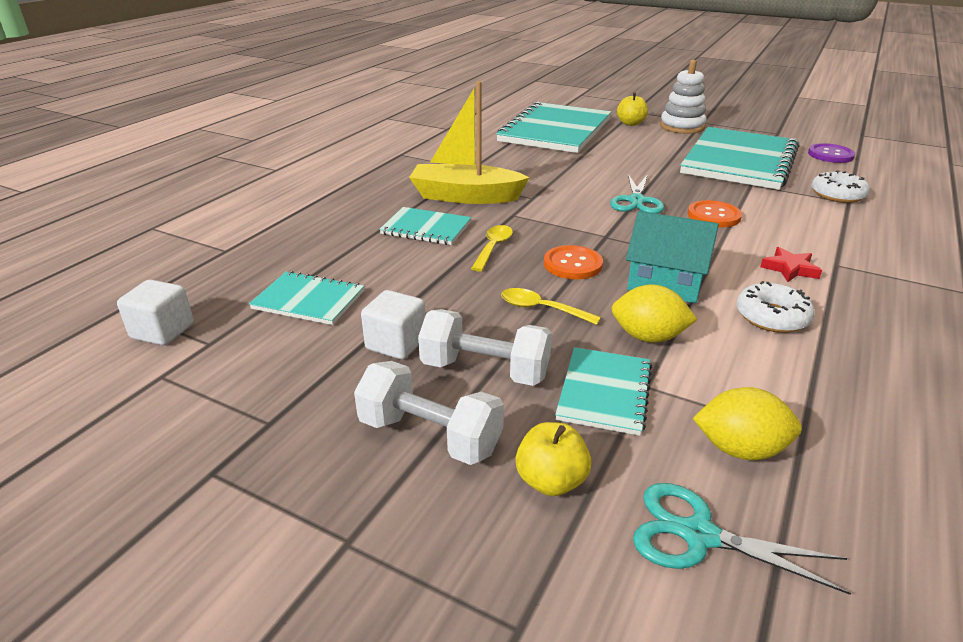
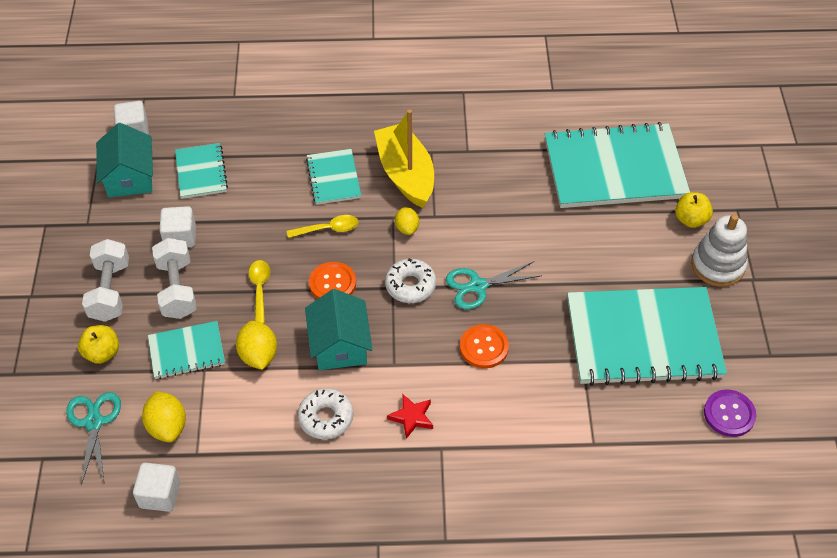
camera: 60 degrees right, 20 degrees up
(236, 357) = (129, 177): none -> turquoise house
(534, 212) = (407, 228): none -> yellow lemon
(837, 195) = (605, 433): white donut -> white donut (410, 285)
(879, 495) = (160, 495): none -> white cube

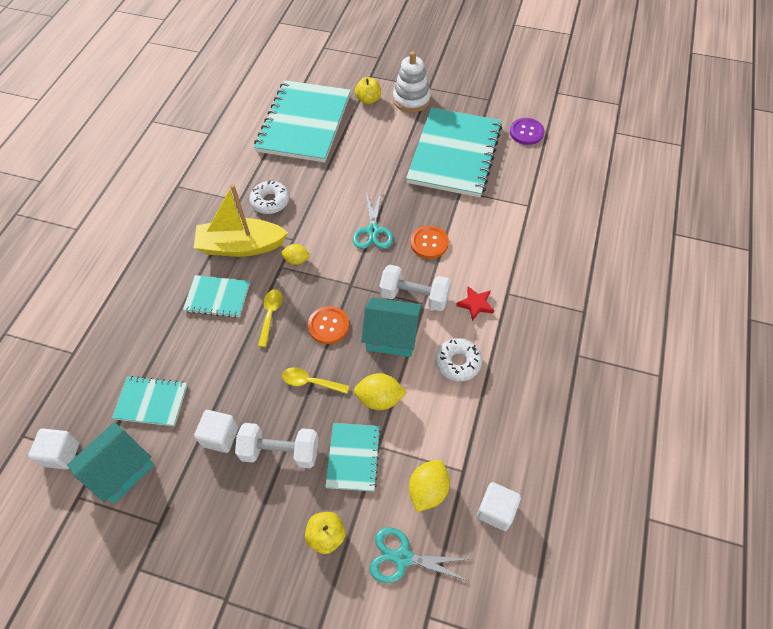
camera: 70 degrees left, 5 degrees up
(110, 291) = (255, 515): white dumbbell -> white dumbbell (414, 296)
(129, 177) = (120, 469): turquoise house -> turquoise house turned 60 degrees counterclockwise
(167, 426) = (428, 490): yellow lemon -> yellow lemon turned 60 degrees counterclockwise
(410, 285) = (354, 273): white donut -> white donut (270, 201)

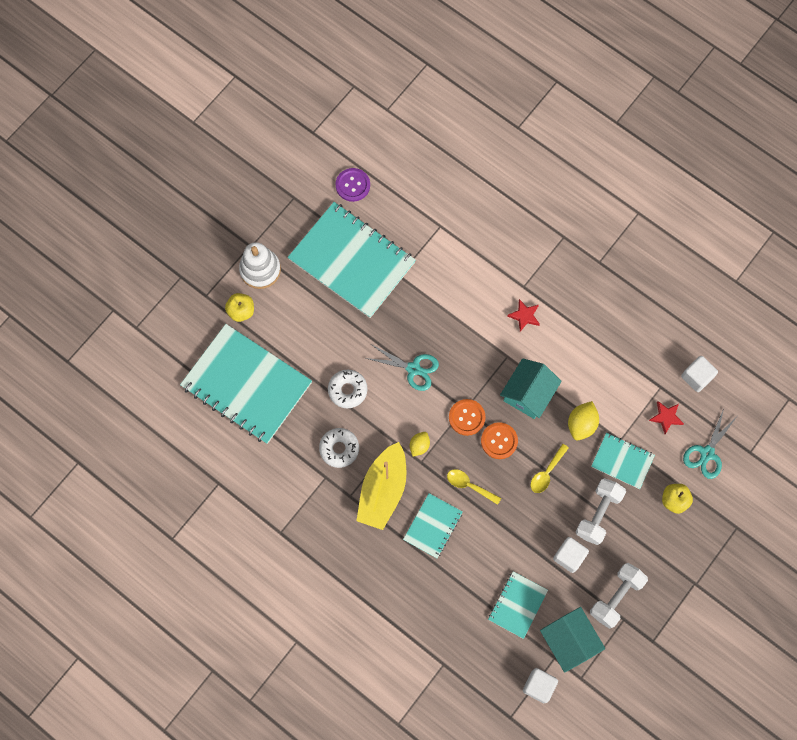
camera: 70 degrees left, 15 degrees up
(414, 296) = (497, 361): white dumbbell -> white dumbbell (616, 597)
(428, 490) = (666, 417): yellow lemon -> red star
(429, 243) = (446, 326): orange button -> orange button (467, 417)
(458, 362) = (572, 353): white donut -> white donut (347, 390)

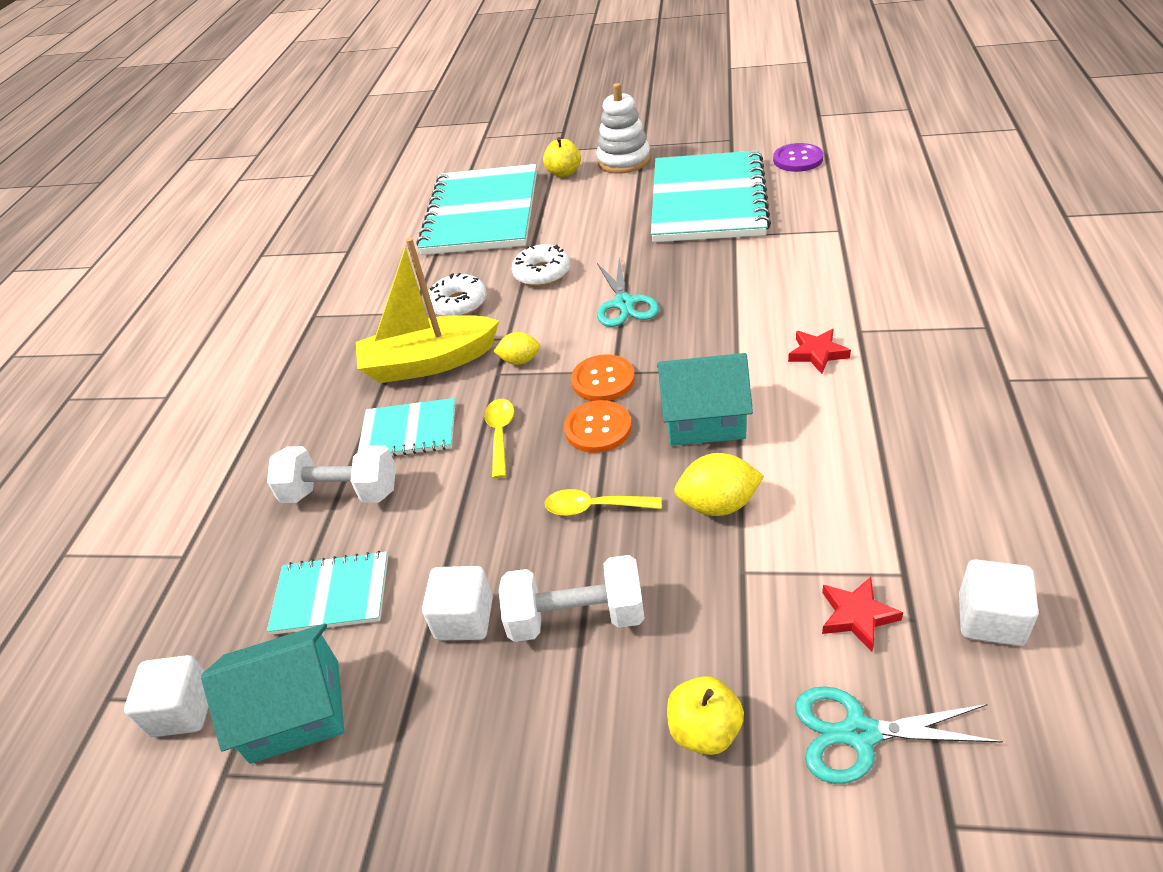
camera: 65 degrees right, 30 degrees down
(569, 641) = (296, 710): turquoise house -> turquoise house turned 45 degrees clockwise
(616, 597) = (427, 741): white dumbbell -> white dumbbell (341, 493)
(622, 461) = (707, 597): turquoise notebook -> none

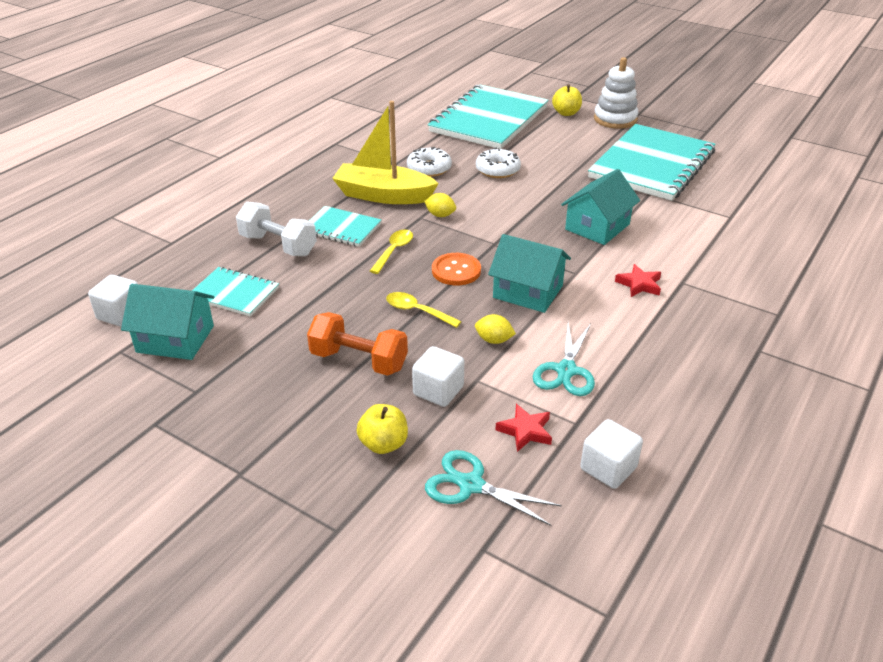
camera: 20 degrees right, 5 degrees down
(464, 618) = (296, 335): white cube -> white cube (438, 391)
(576, 617) = (359, 361): white dumbbell -> orange dumbbell
(603, 380) = (483, 245): orange button -> none
(624, 304) = (535, 207): turquoise scissors -> turquoise scissors (566, 371)
(712, 300) = (597, 227): none -> turquoise house
(718, 504) = (494, 340): yellow lemon -> yellow lemon, size x0.65
(797, 159) = (744, 161): purple button -> none

